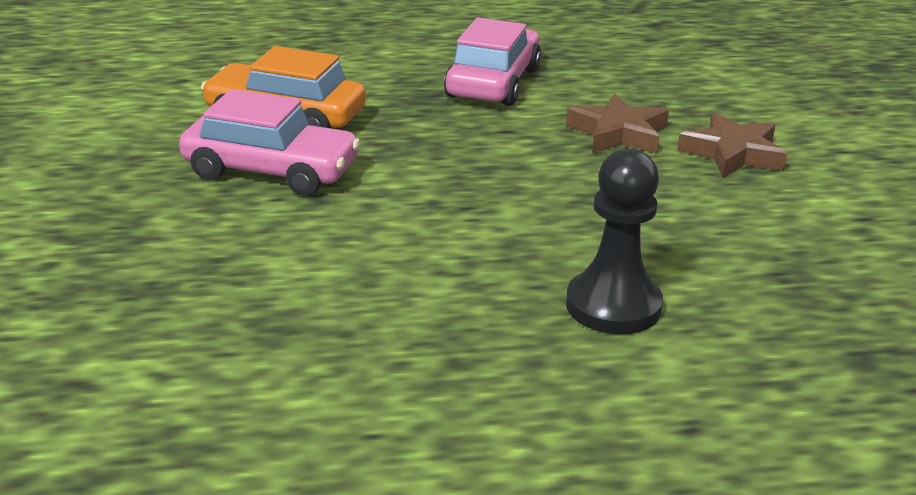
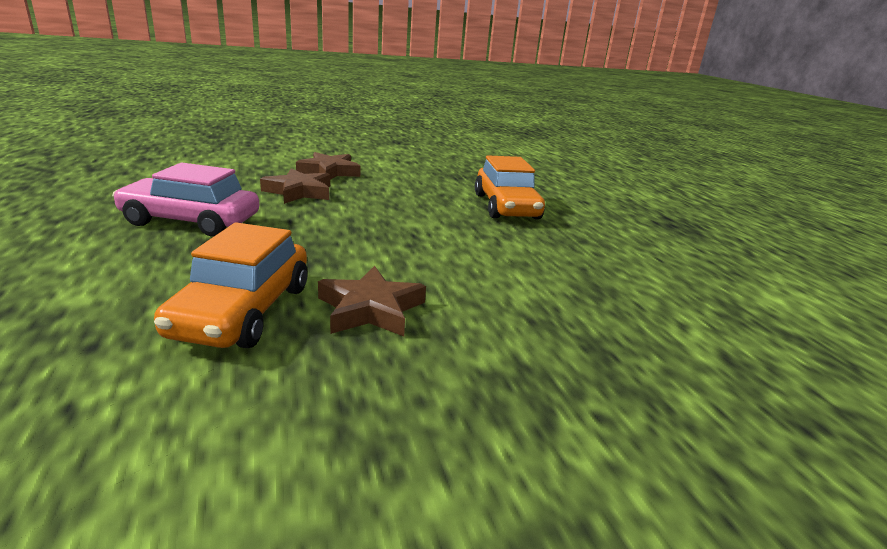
camera: 100 degrees left, 5 degrees down
(271, 170) = (371, 309): pink car -> brown star
(613, 306) = (506, 207): black pawn -> orange car

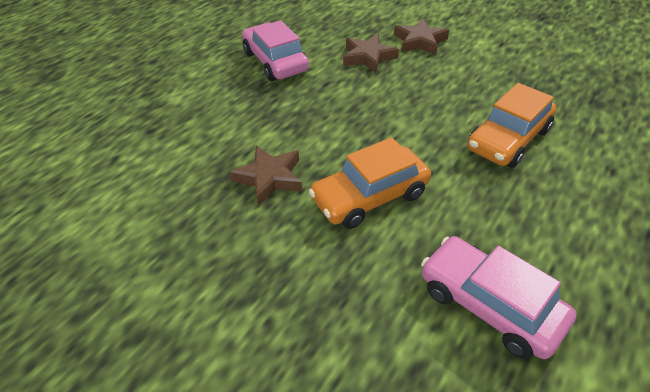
camera: 55 degrees right, 20 degrees up
(243, 311) = (217, 143): orange car -> orange car (370, 197)
(677, 294) = (489, 305): none -> pink car

